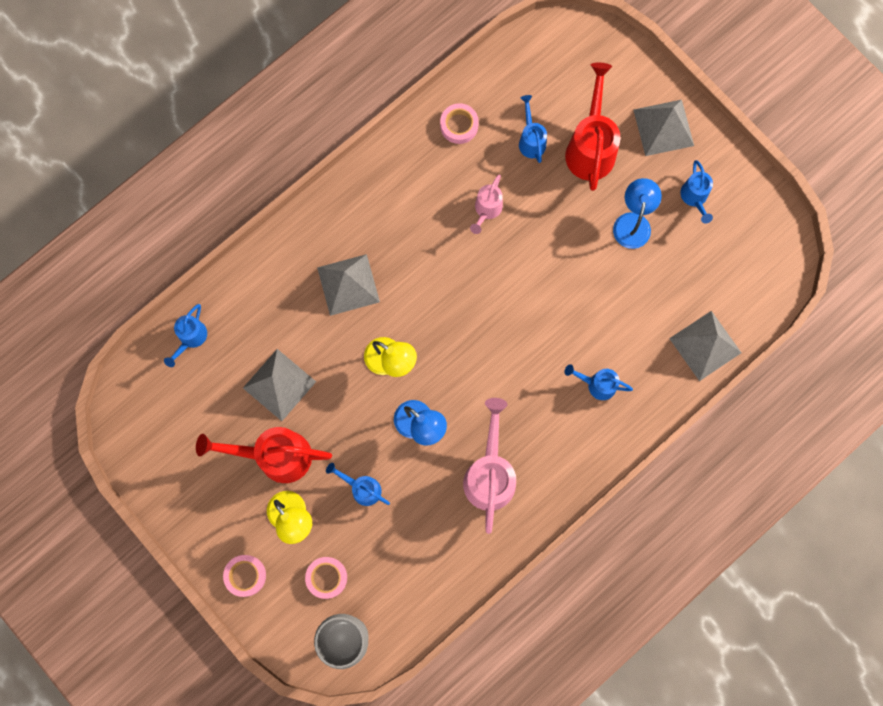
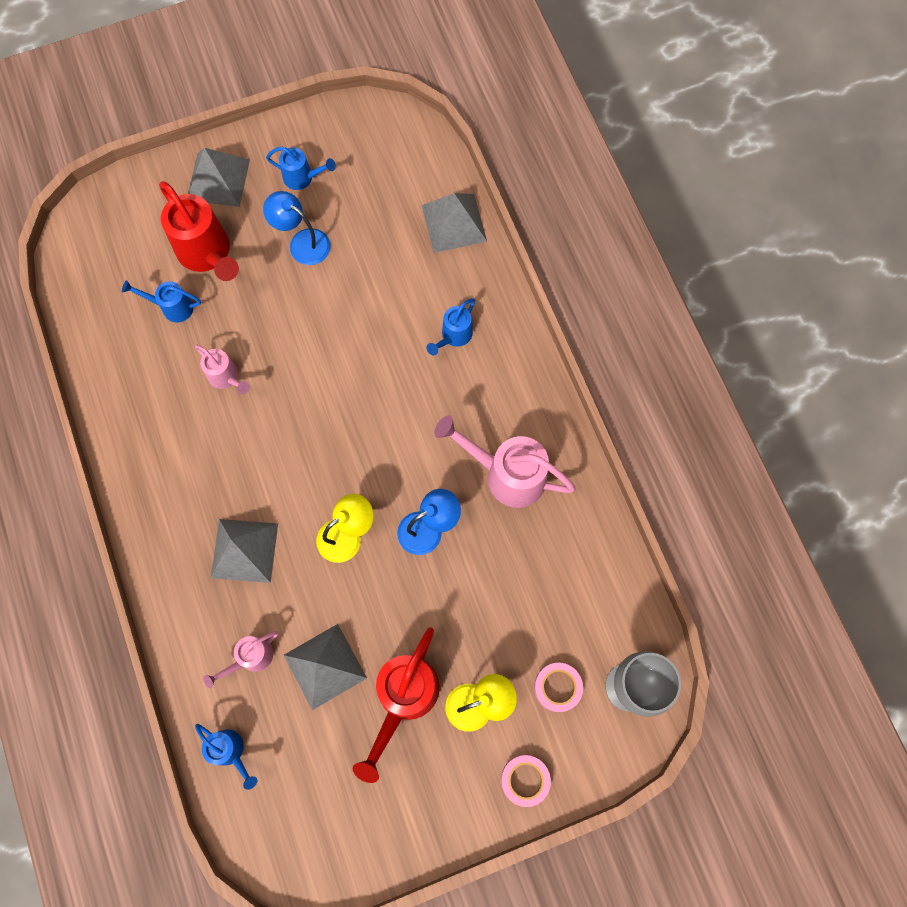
camera: 70 degrees left, 5 degrees down
(266, 325) = (251, 658): none -> pink watering can
(362, 488) = (474, 614): blue watering can -> none
(459, 125) = (122, 372): pink tape -> none
(590, 148) = (207, 254): red watering can -> red watering can turned 150 degrees counterclockwise

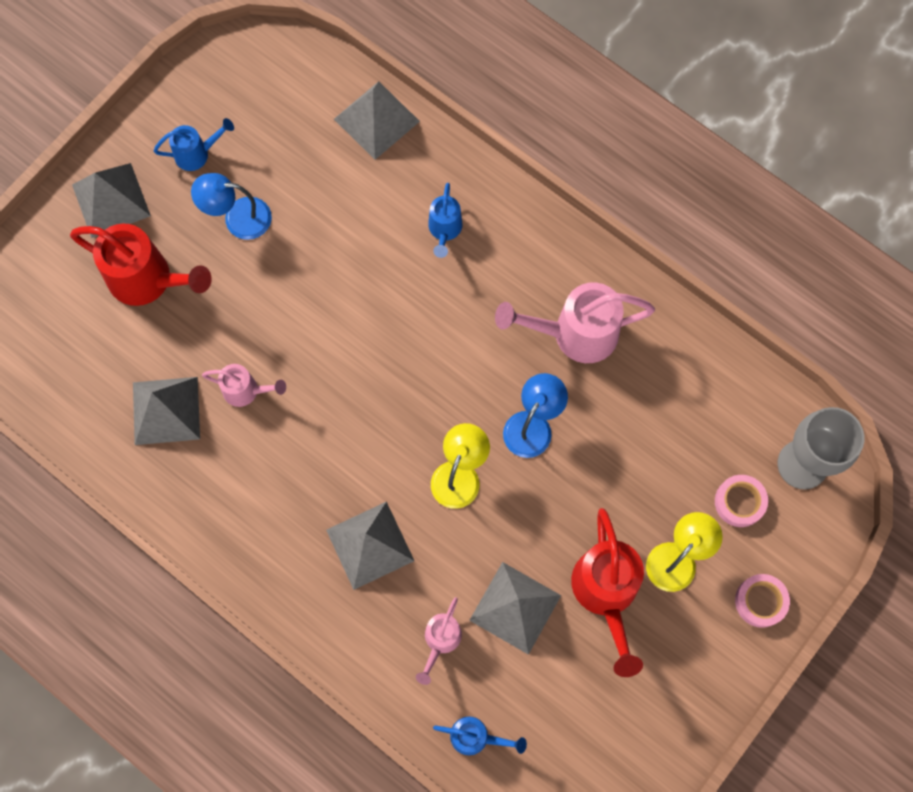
camera: 30 degrees left, 0 degrees up
(158, 359) = (166, 410): none -> grey pyramid
(172, 307) = (147, 352): blue watering can -> none

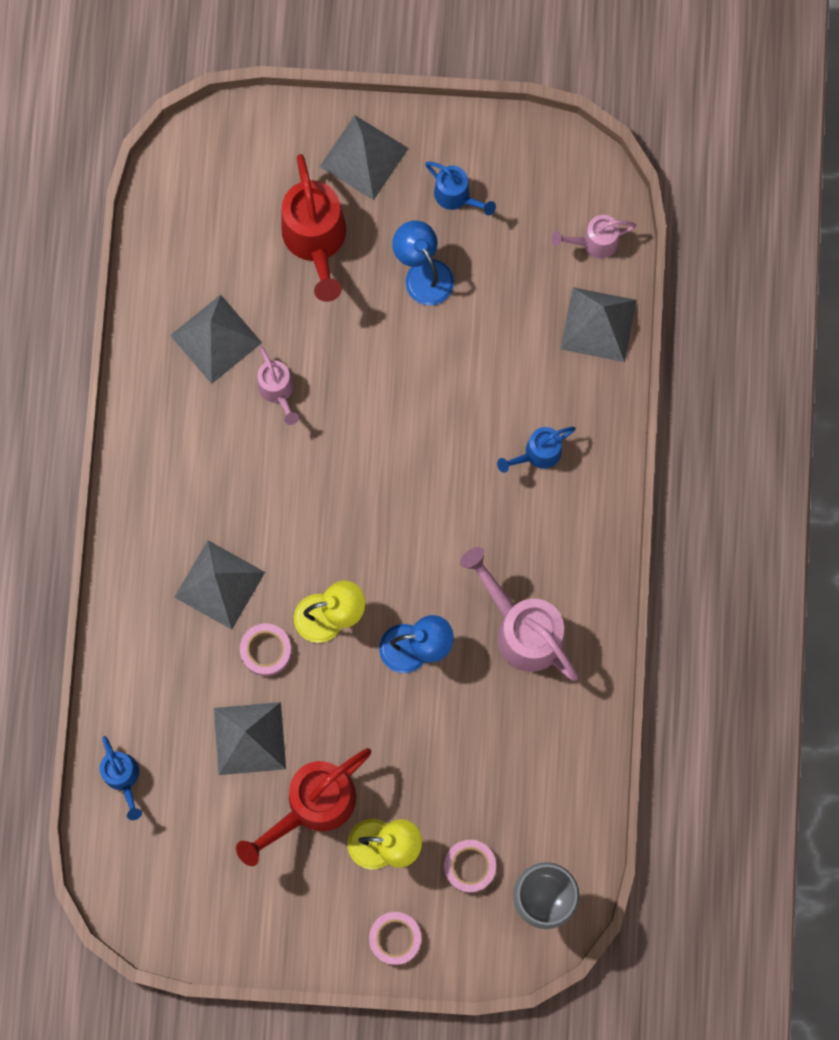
camera: 55 degrees right, 5 degrees up
(440, 640) = (181, 696): pink watering can -> pink watering can (594, 242)
(451, 544) = (266, 650): none -> pink tape

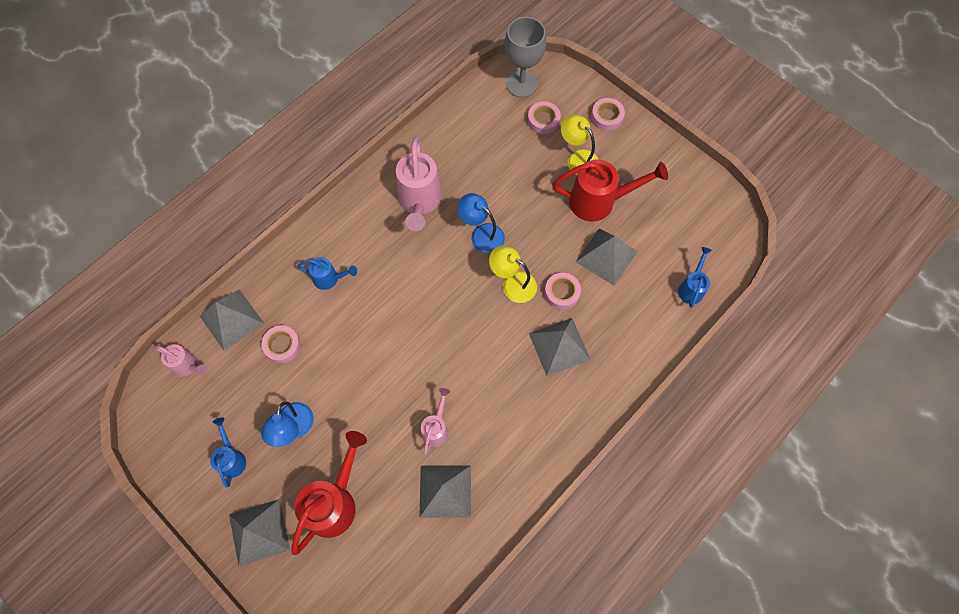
camera: 140 degrees left, 10 degrees down
(517, 342) = (282, 345): none -> pink tape

